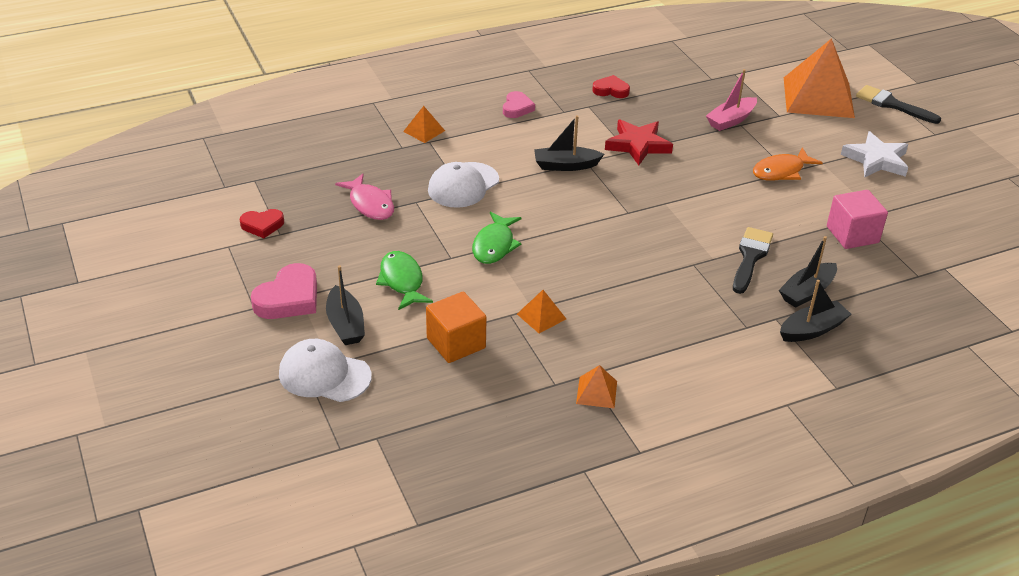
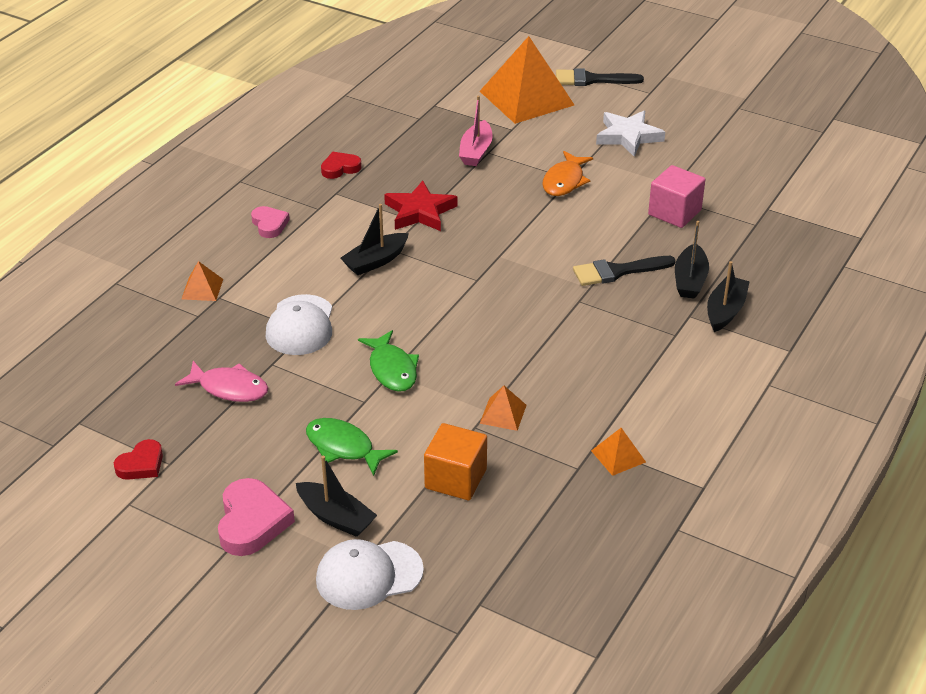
camera: 35 degrees left, 0 degrees up
(750, 257) = (617, 271): black brush -> black brush turned 90 degrees counterclockwise

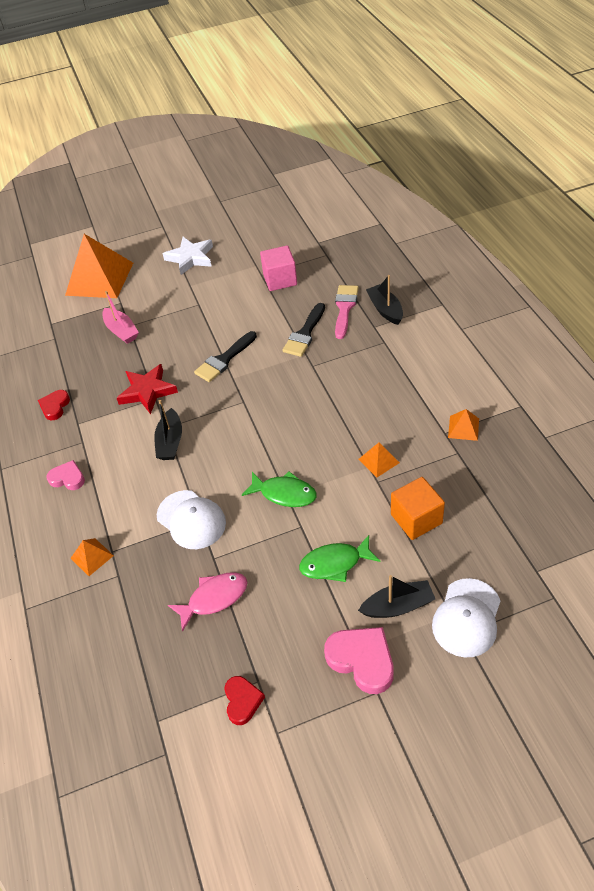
camera: 45 degrees left, 10 degrees up
(564, 181) = (198, 308): orange fish -> none
(592, 80) = (119, 241): black brush -> black brush (224, 359)
(690, 280) = (345, 308): black boat -> pink brush

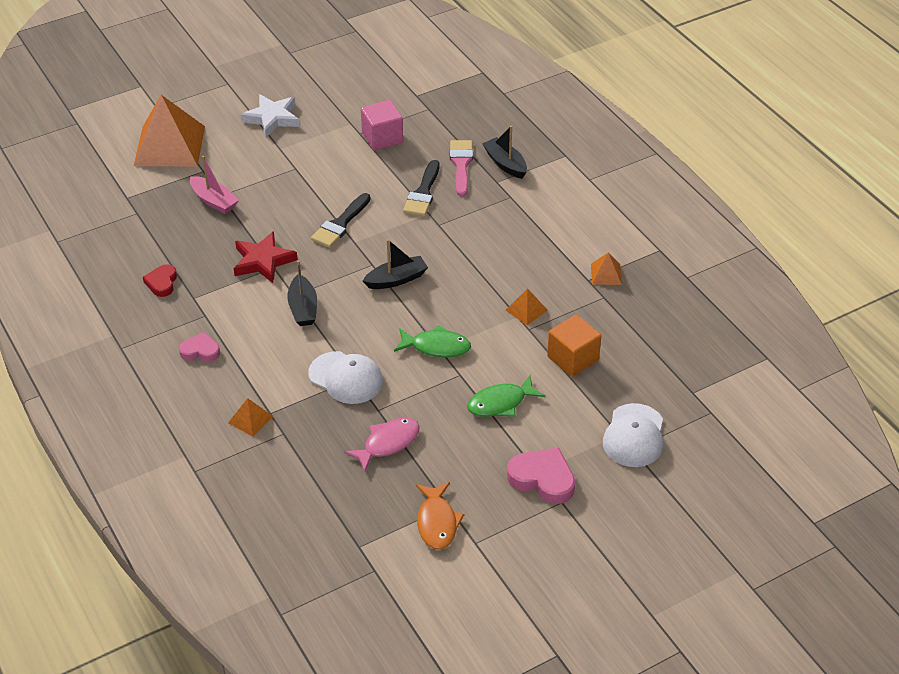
camera: 15 degrees left, 5 degrees down
(242, 701) = (437, 522): red heart -> orange fish
(398, 606) = (568, 432): black boat -> black boat (396, 279)

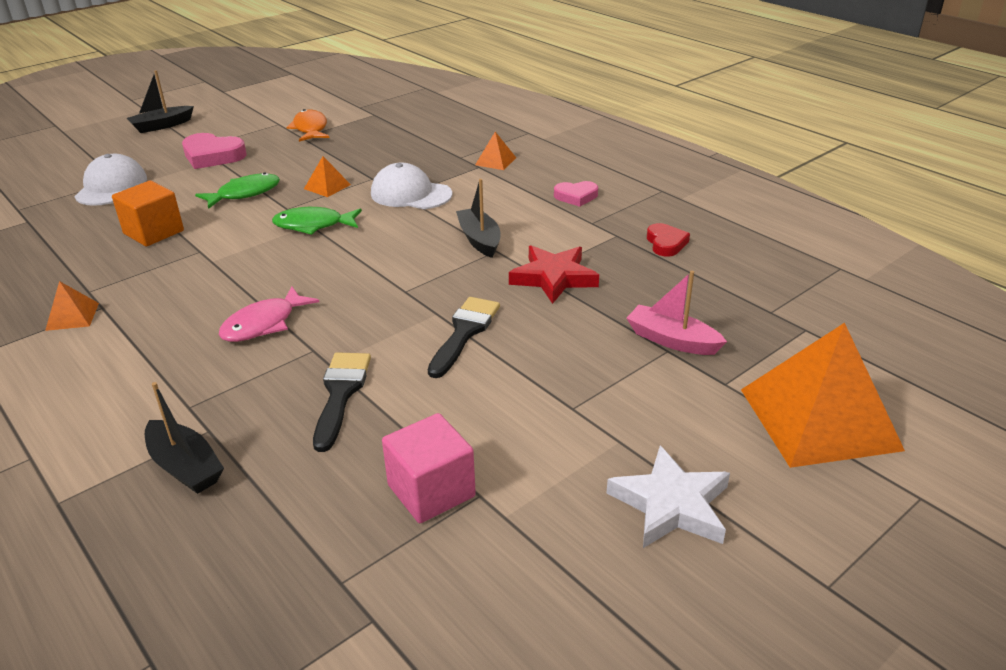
camera: 170 degrees right, 10 degrees down
(388, 443) = (359, 160): pink fish -> pink fish (264, 324)
(396, 279) = (369, 278): black boat -> black boat (162, 126)
(461, 164) = (271, 454): pink brush -> none
(526, 310) = (198, 267): orange pyramid -> orange pyramid (327, 186)

